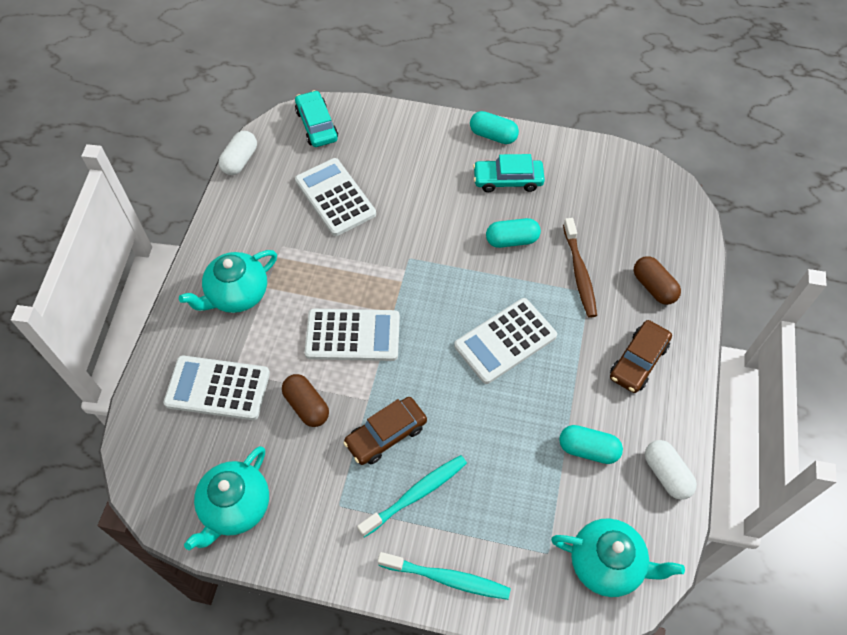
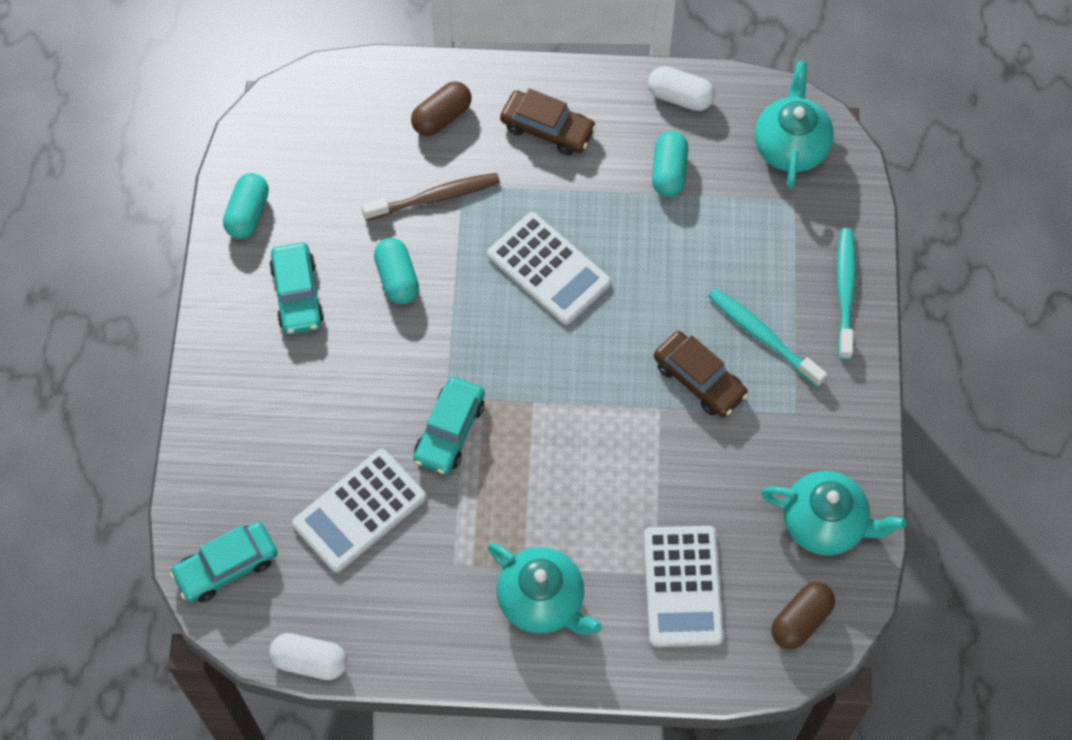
camera: 100 degrees left, 5 degrees up
(307, 406) = (682, 475): brown capsule -> brown capsule (800, 620)
(353, 335) = (575, 443): white calculator -> none
(381, 256) = (449, 431): none -> turquoise car
(493, 135) = (218, 322): turquoise capsule -> turquoise capsule (248, 214)
(666, 474) = (680, 97): white capsule -> white capsule turned 60 degrees clockwise

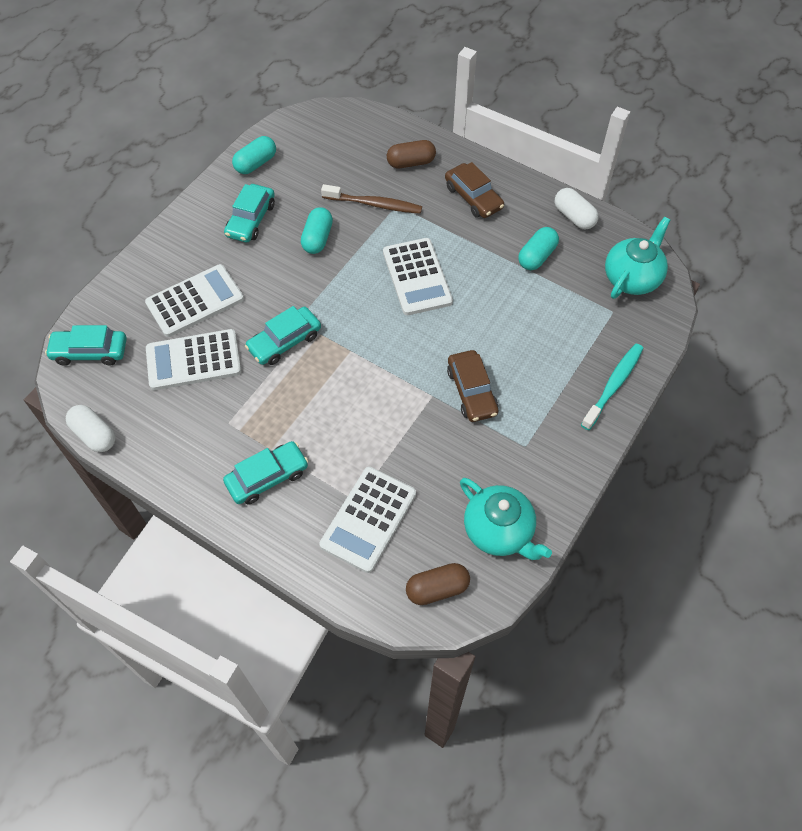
camera: 30 degrees right, 5 degrees down
(306, 436) = (195, 301): none -> white calculator
(542, 601) = (267, 477): turquoise teapot -> turquoise car
(762, 336) = (535, 385): turquoise toothbrush -> none

